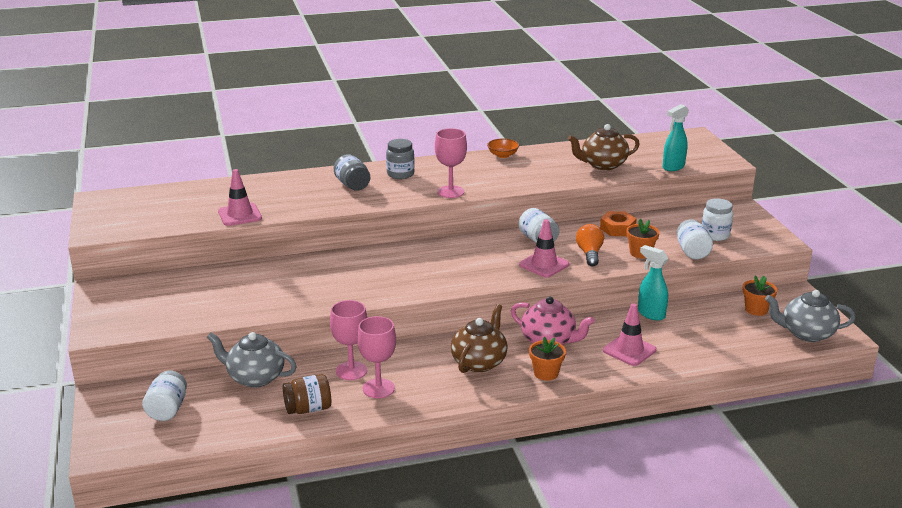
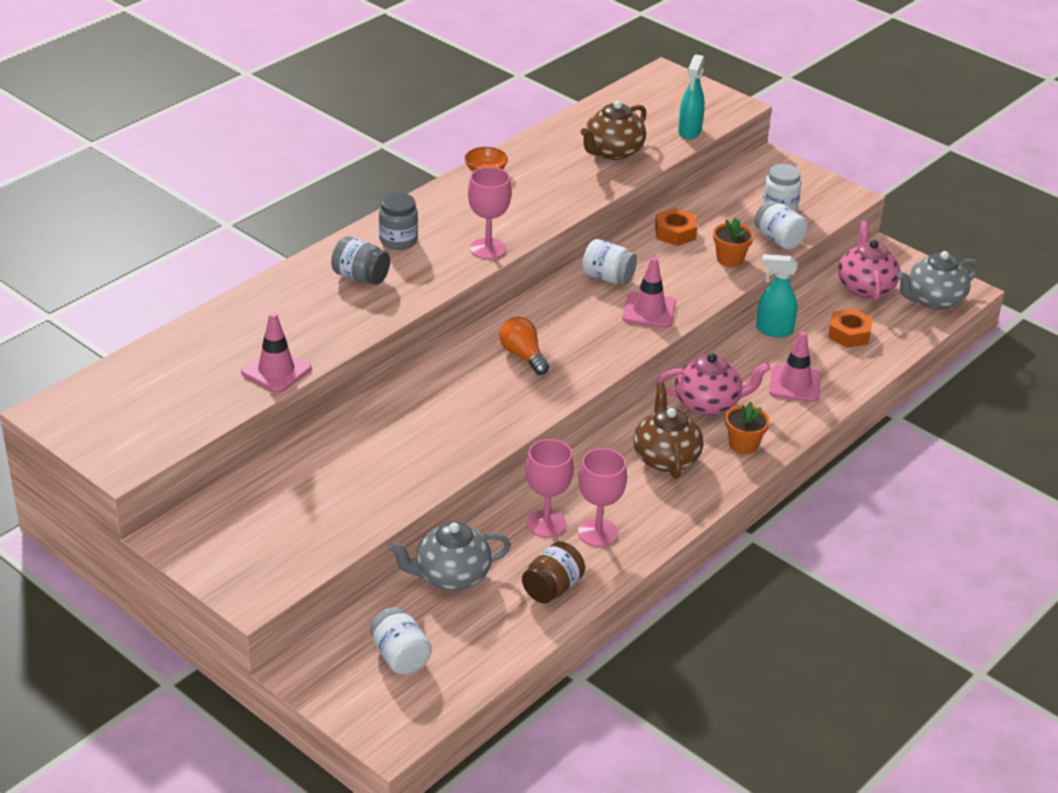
camera: 35 degrees left, 10 degrees up
(589, 254) = (680, 278): orange light bulb -> orange light bulb (523, 356)
(709, 333) = (849, 334): none -> orange nut
(756, 309) = (865, 287): orange flower pot -> pink teapot

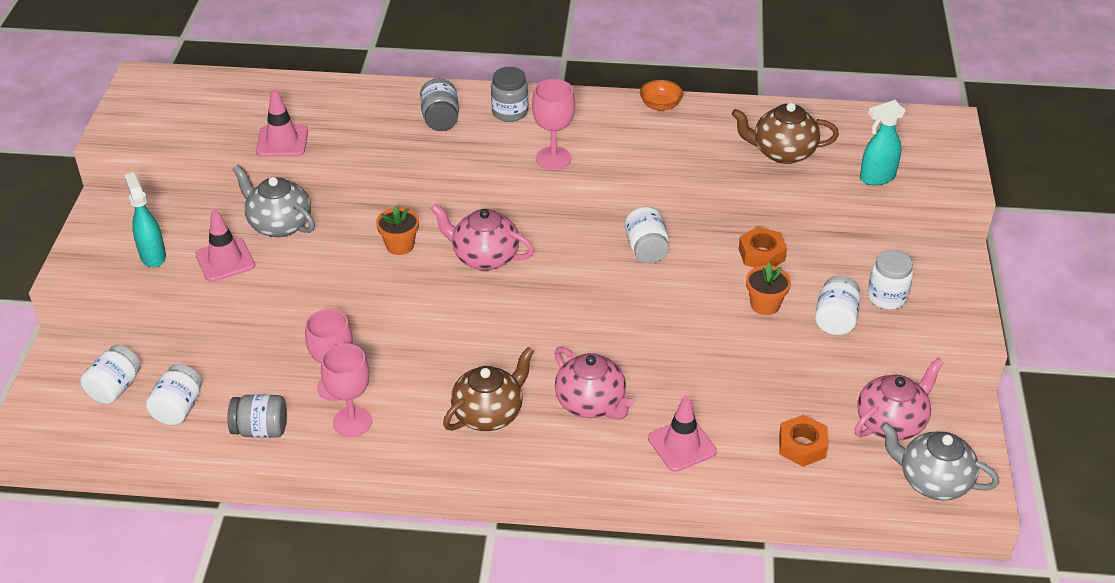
camera: 55 degrees right, 5 degrees up
(451, 576) = (227, 367): grey teapot -> grey teapot (279, 224)
(471, 627) = (178, 408): none -> white jar
(523, 356) = (484, 257): orange light bulb -> pink teapot
(552, 588) = (260, 430): brown jar -> grey jar
(649, 311) = (627, 294): pink traffic cone -> pink traffic cone (225, 260)
(743, 444) = (558, 453): orange flower pot -> orange flower pot (400, 245)
(773, 330) = (746, 393): turquoise spray bottle -> turquoise spray bottle (153, 256)

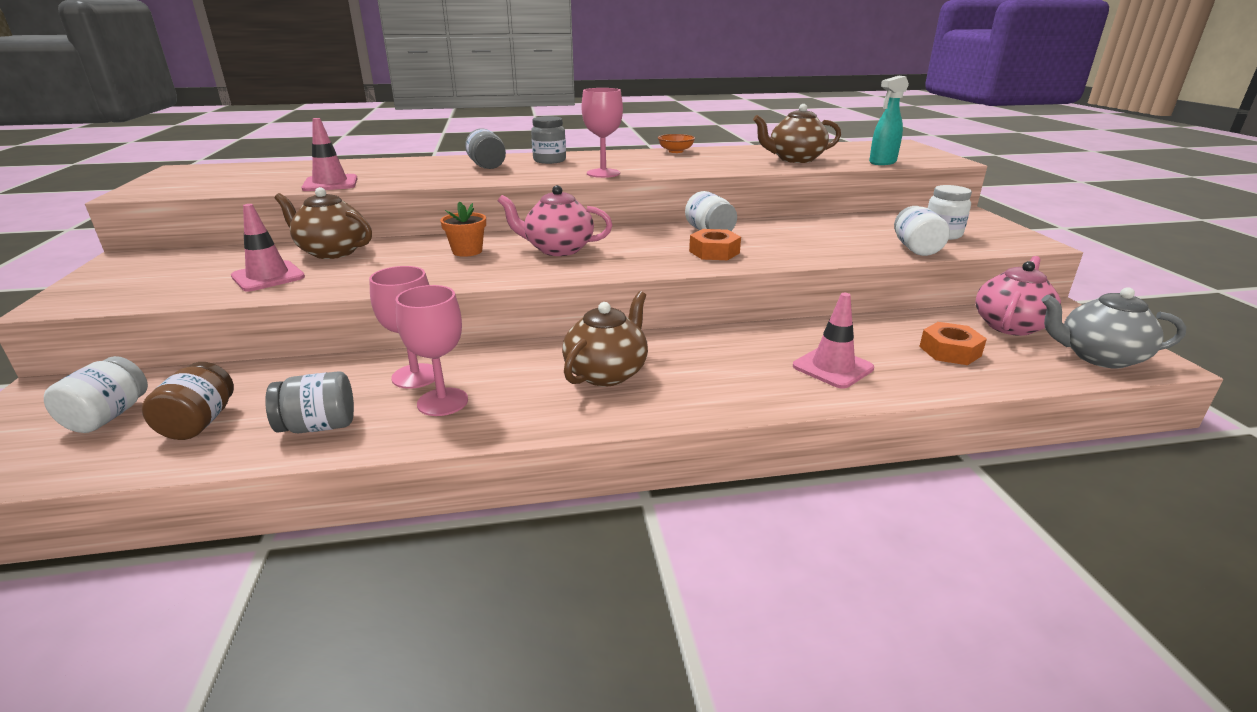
camera: 15 degrees left, 15 degrees down
(153, 256) = (176, 282): turquoise spray bottle -> none
(178, 408) = (199, 423): white jar -> brown jar
(279, 224) = (332, 252): grey teapot -> brown teapot
(591, 403) = (714, 351): pink teapot -> none
(761, 254) = (812, 226): orange nut -> orange nut (714, 252)
(765, 304) = (845, 248): orange flower pot -> none

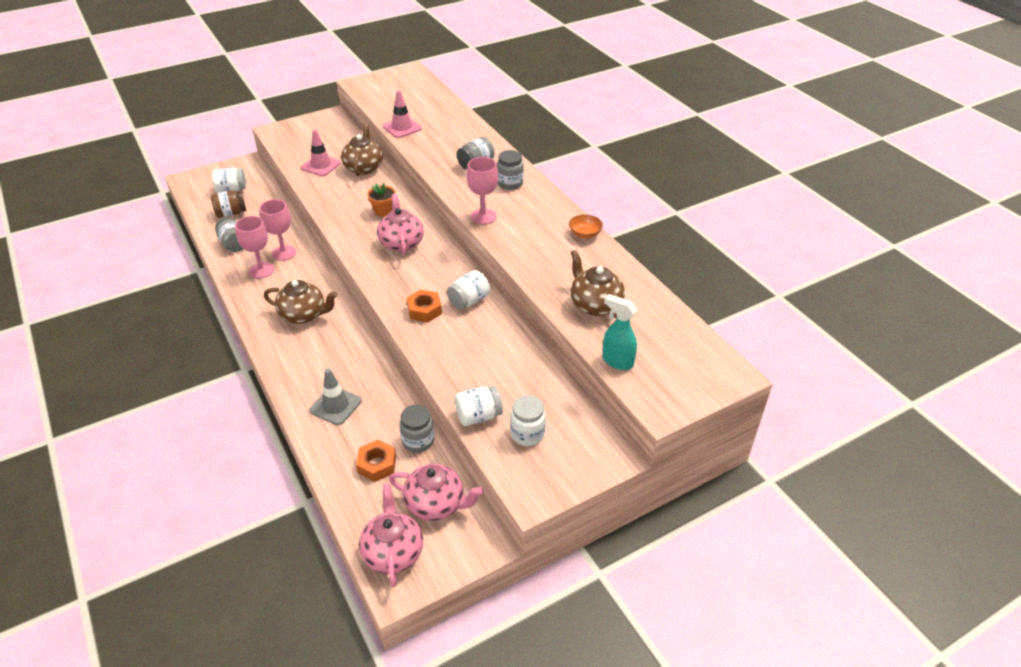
camera: 70 degrees right, 15 degrees up
(832, 367) = (335, 406): pink traffic cone -> grey traffic cone
(905, 323) = (418, 441): none -> grey jar
(1098, 357) = (393, 552): grey teapot -> pink teapot

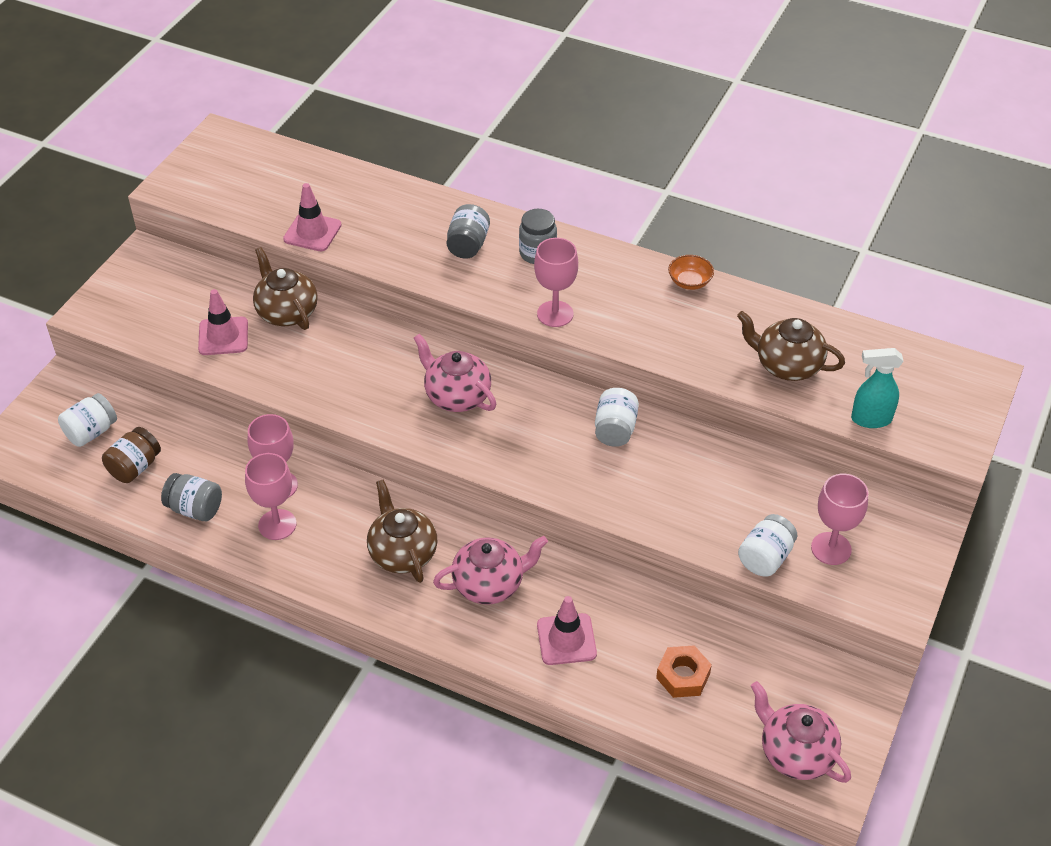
camera: 35 degrees left, 5 degrees up
(304, 315) = (402, 553): brown teapot -> brown teapot turned 90 degrees counterclockwise
(335, 406) = (566, 639): grey traffic cone -> pink traffic cone
(383, 211) = (385, 363): orange flower pot -> none
(418, 441) = (697, 624): grey jar -> none
(424, 310) = (578, 468): orange nut -> none
(436, 504) = (785, 679): pink teapot -> pink teapot (490, 584)
(527, 434) = (831, 548): white jar -> pink goblet

